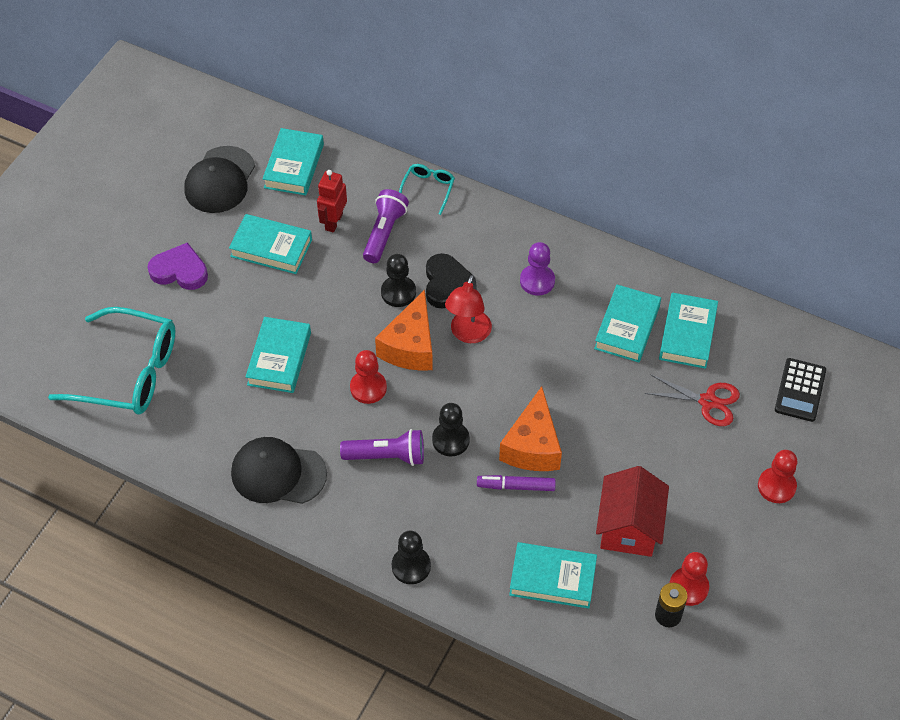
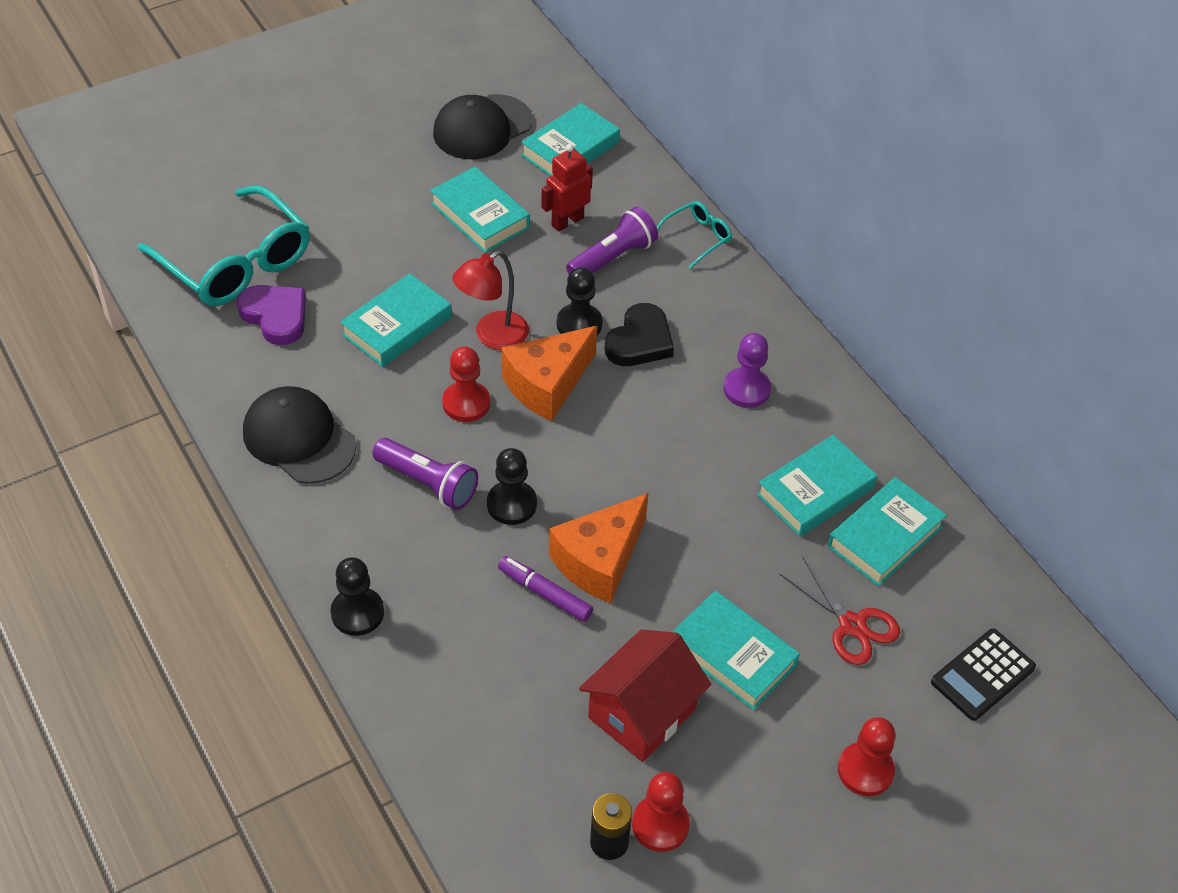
camera: 30 degrees right, 5 degrees down
(180, 271) = (369, 192): purple heart -> purple heart (276, 316)
(468, 334) = (622, 405): red lamp -> red lamp (492, 336)
(552, 579) = (504, 719): turquoise book -> turquoise book (732, 655)

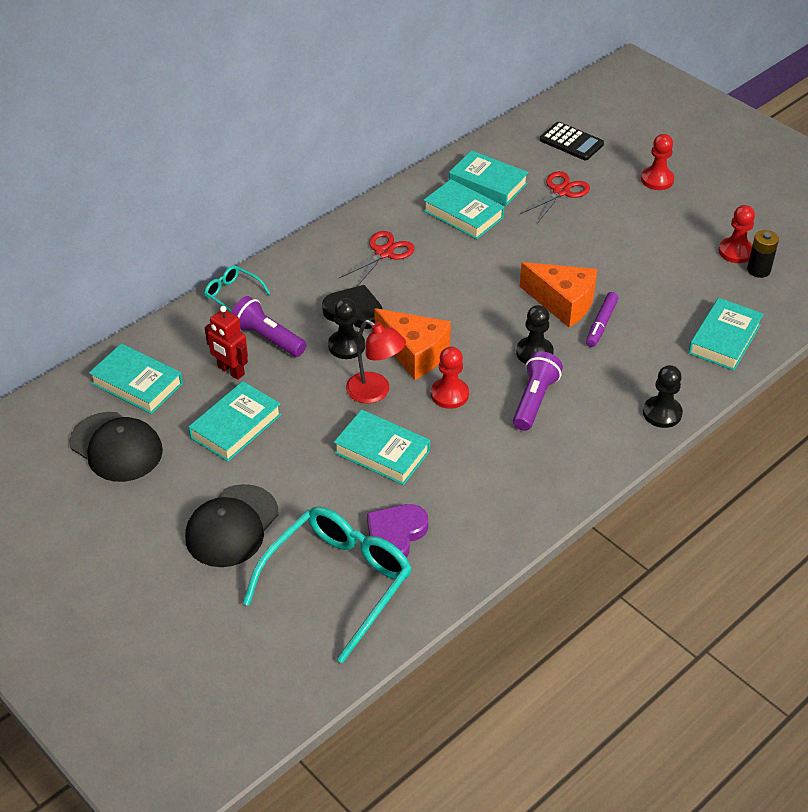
camera: 100 degrees left, 5 degrees down
(299, 438) = (522, 485): black cap -> black cap (232, 526)
(642, 713) = (667, 268): red house -> none
(732, 655) = (606, 236): turquoise book -> turquoise book (724, 339)
(746, 389) = (384, 253): purple pawn -> red scissors

